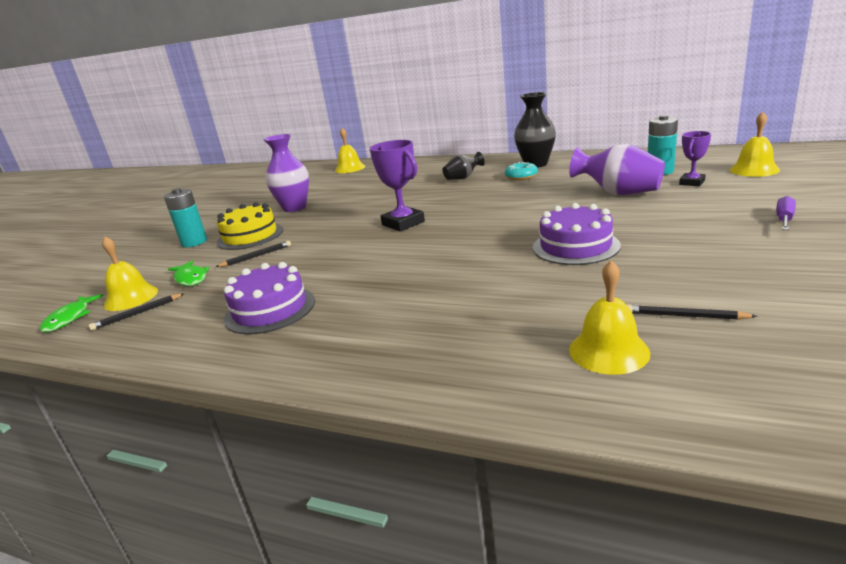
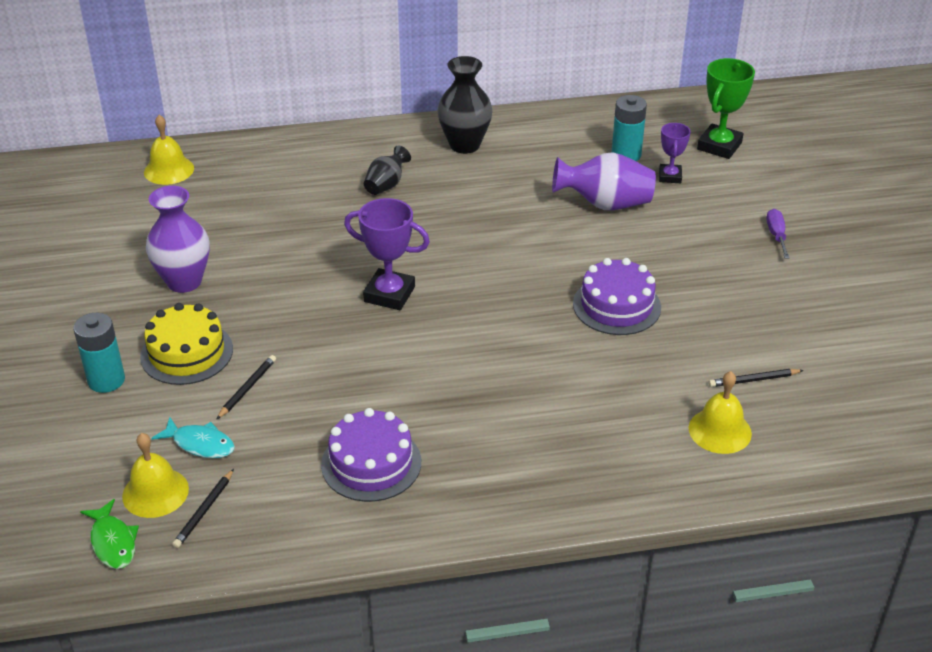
camera: 35 degrees left, 15 degrees up
(190, 278) = (200, 444): green fish -> turquoise fish
(521, 176) = (466, 176): turquoise donut -> none
(754, 170) = (719, 146): yellow bell -> green trophy

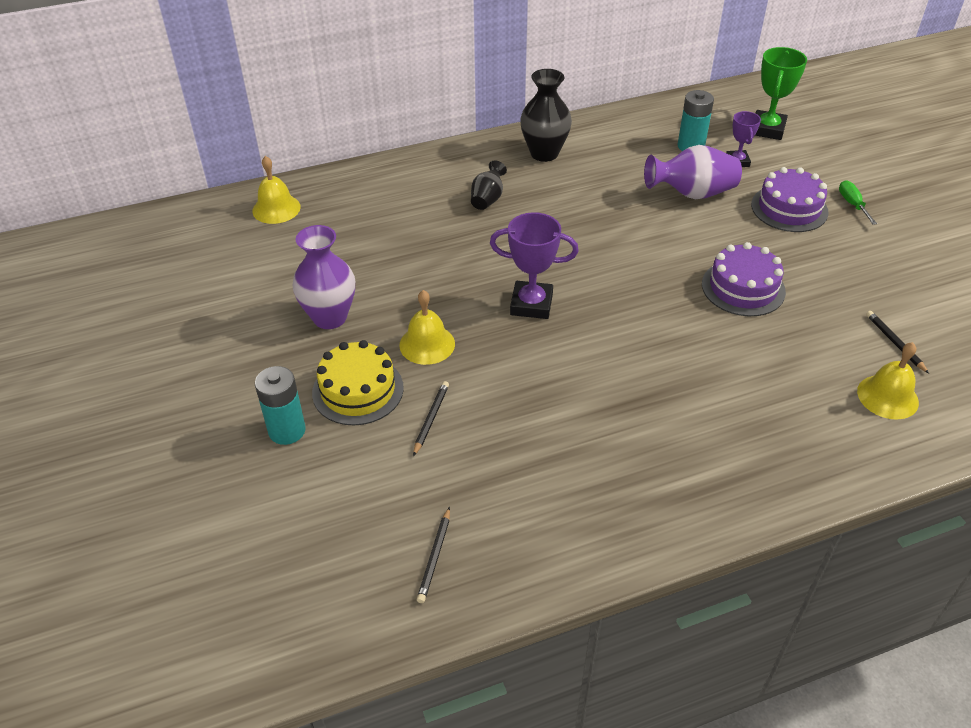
camera: 10 degrees left, 5 degrees up
(113, 542) = (353, 607): green fish -> none
(155, 492) = (378, 544): yellow bell -> yellow bell (427, 344)
(200, 444) = (405, 485): turquoise fish -> none
(371, 463) = (581, 479): purple cake -> purple cake (789, 208)
(753, 380) = (894, 343): black pencil -> black pencil turned 90 degrees clockwise
(776, 235) = (852, 204): purple screwdriver -> green screwdriver

